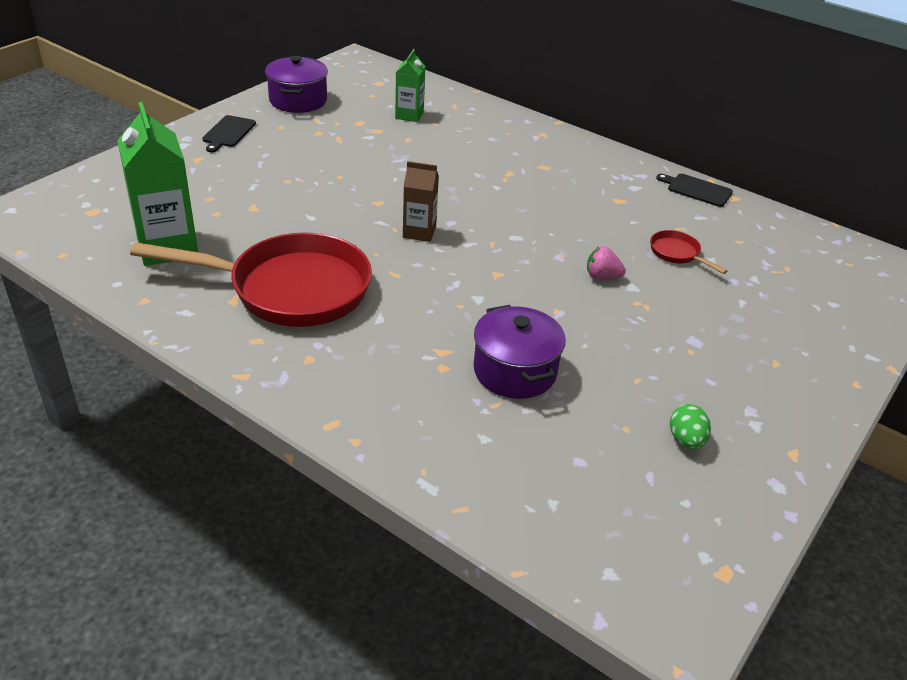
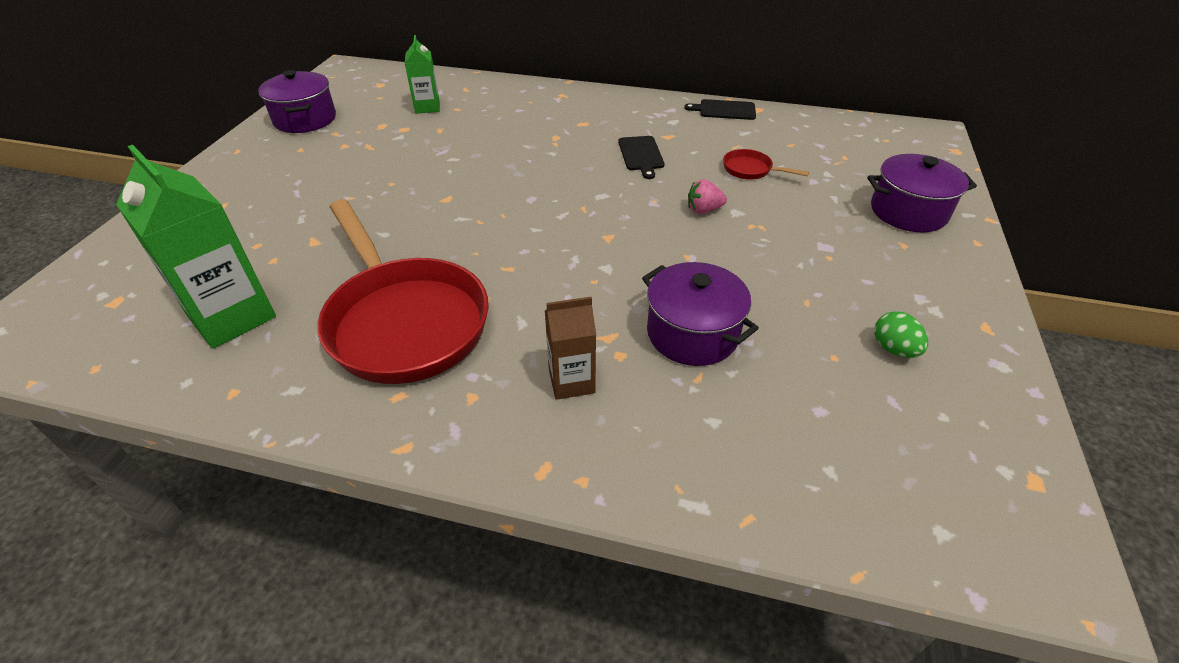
camera: 20 degrees left, 5 degrees up
(228, 133) = (244, 169): black cutting board -> black cutting board (641, 155)
(290, 289) = (404, 321): red pan -> red pan turned 75 degrees clockwise
(419, 232) = (506, 217): brown carton -> brown carton (571, 381)
(808, 336) = (908, 212): none -> purple pot

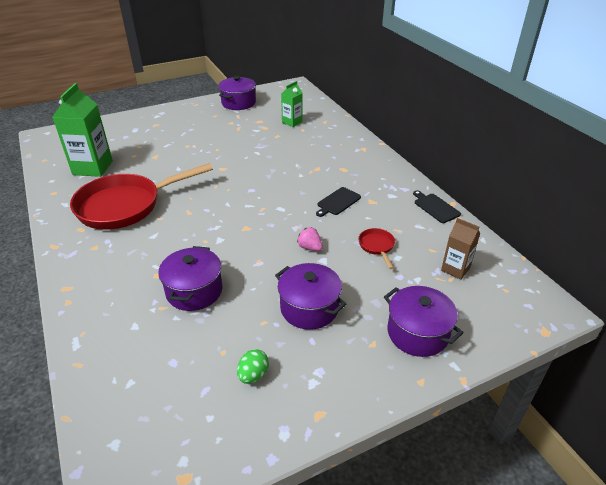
camera: 50 degrees right, 5 degrees down
(404, 321) = (126, 206): red pan -> red pan turned 45 degrees clockwise
(571, 381) = (126, 269): brown carton -> brown carton (455, 269)
(811, 258) = (309, 308): none -> purple pot

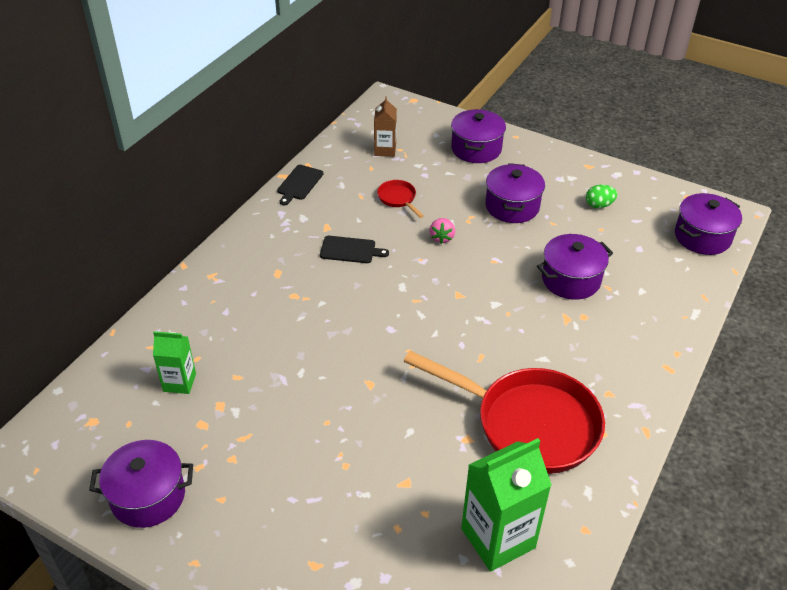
camera: 125 degrees left, 5 degrees up
(127, 431) = (702, 237): none -> purple pot
(377, 246) = (398, 199): red pan -> red pan turned 105 degrees clockwise

